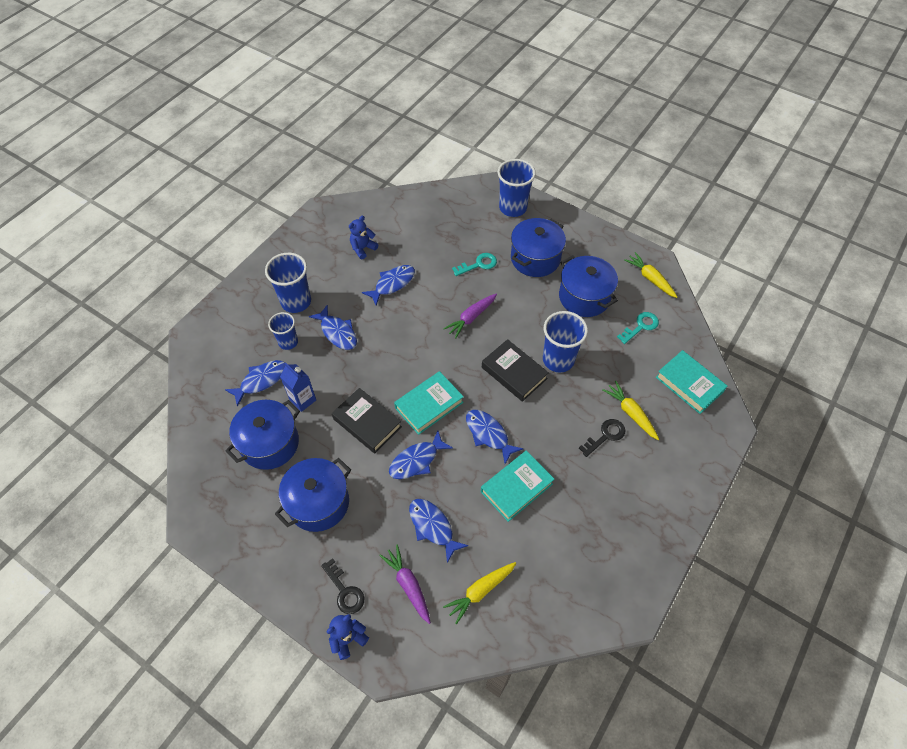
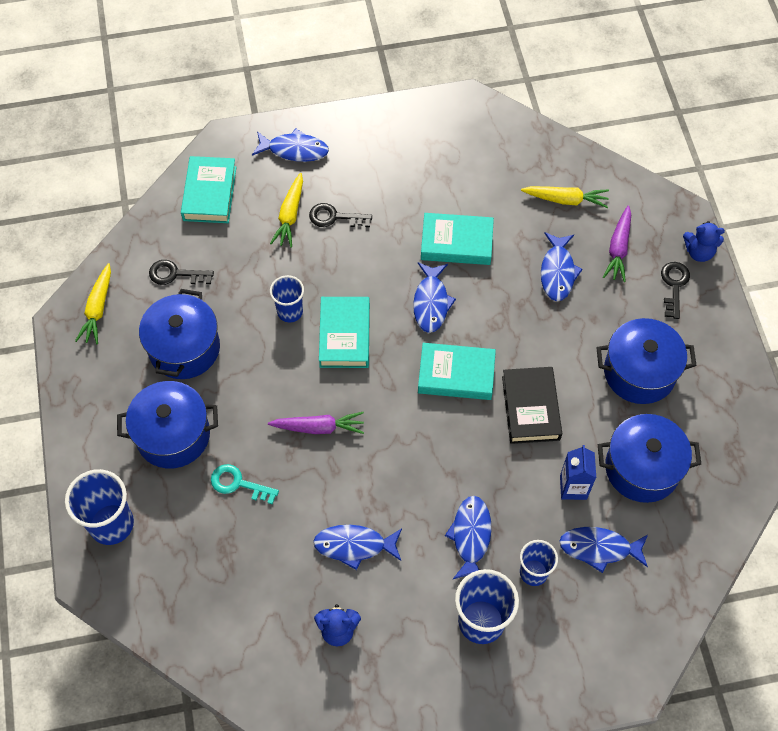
camera: 135 degrees left, 5 degrees up
(416, 460) = (518, 335): blue fish -> blue fish (294, 150)
(514, 373) = (345, 335): black book -> turquoise book
(558, 360) = (290, 311): blue cup -> blue cup, size x0.62
(641, 326) = (175, 274): turquoise key -> black key

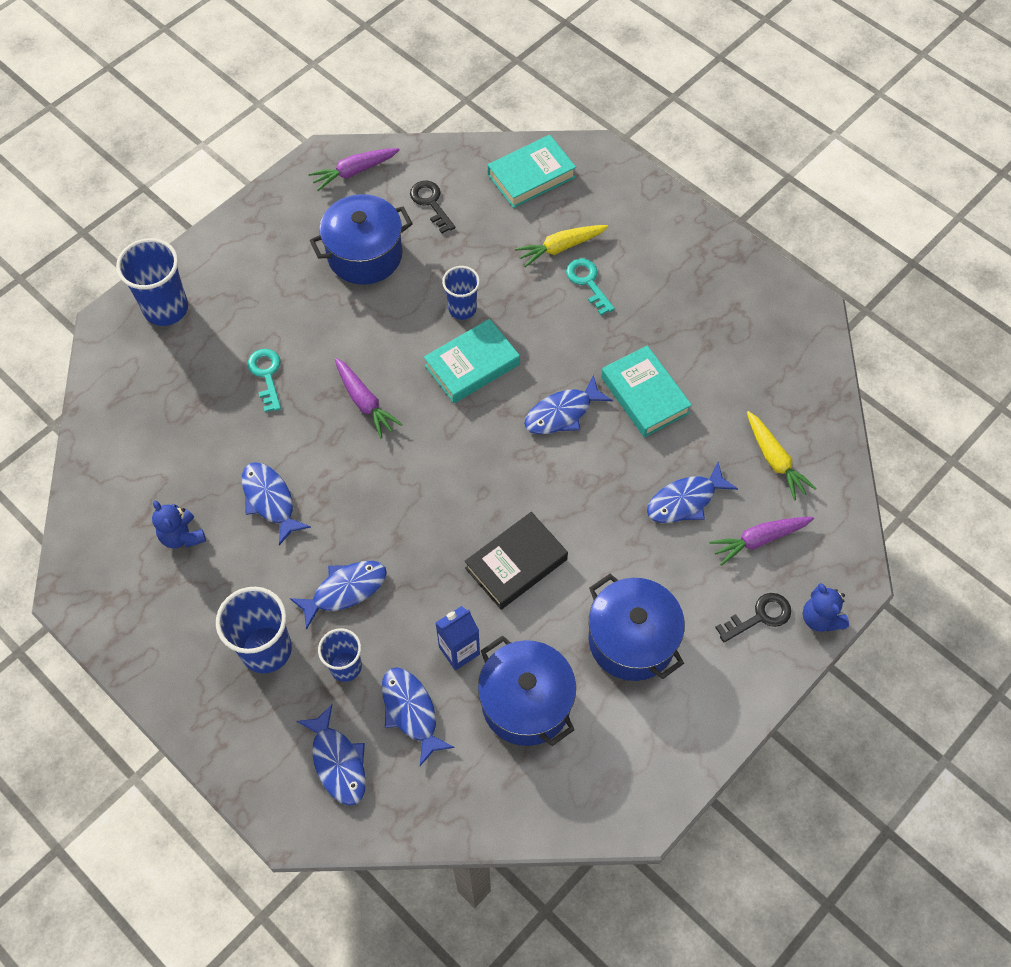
camera: 55 degrees right, 0 degrees up
(98, 309) = (354, 172): yellow carrot -> purple carrot
(173, 435) = (277, 299): blue pot -> none
(294, 150) = (631, 208): blue fish -> blue fish (338, 762)
(335, 217) = (588, 282): black key -> turquoise key
(456, 375) = (502, 479): turquoise book -> none

